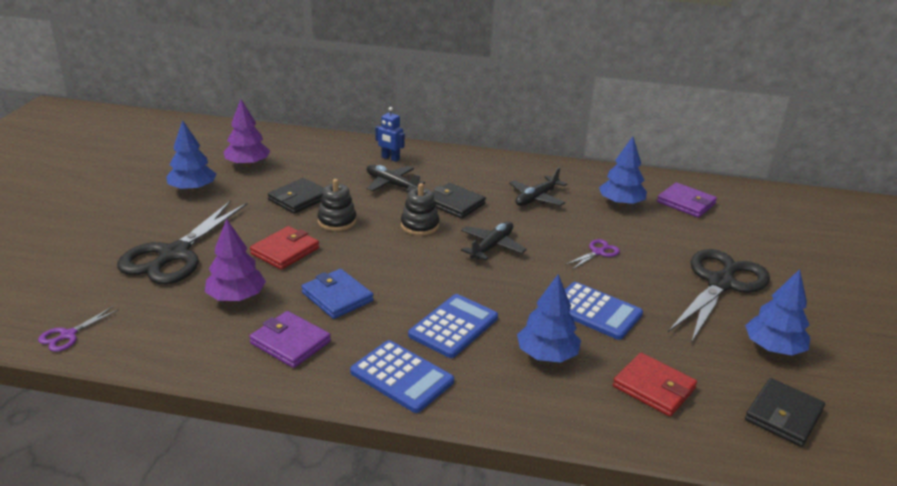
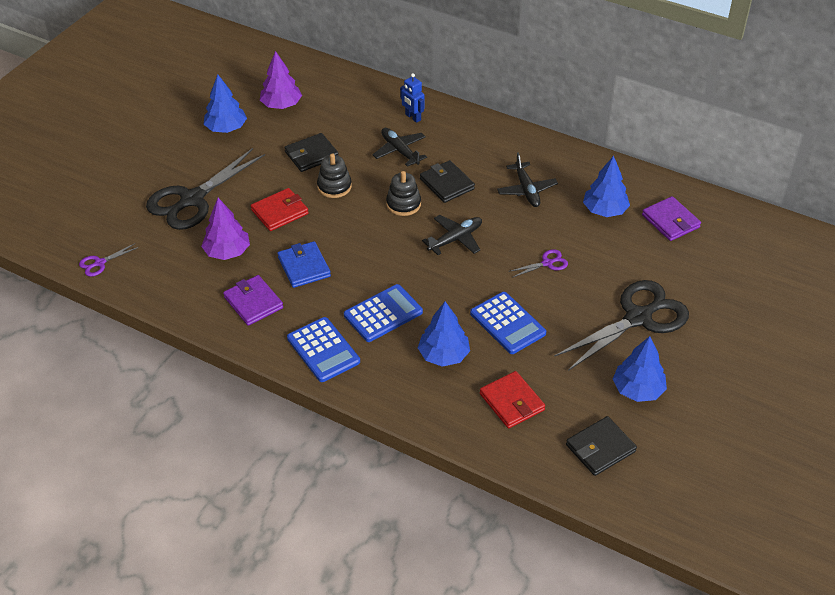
camera: 20 degrees right, 15 degrees up
(536, 198) = (526, 190): black plane -> black plane turned 75 degrees counterclockwise

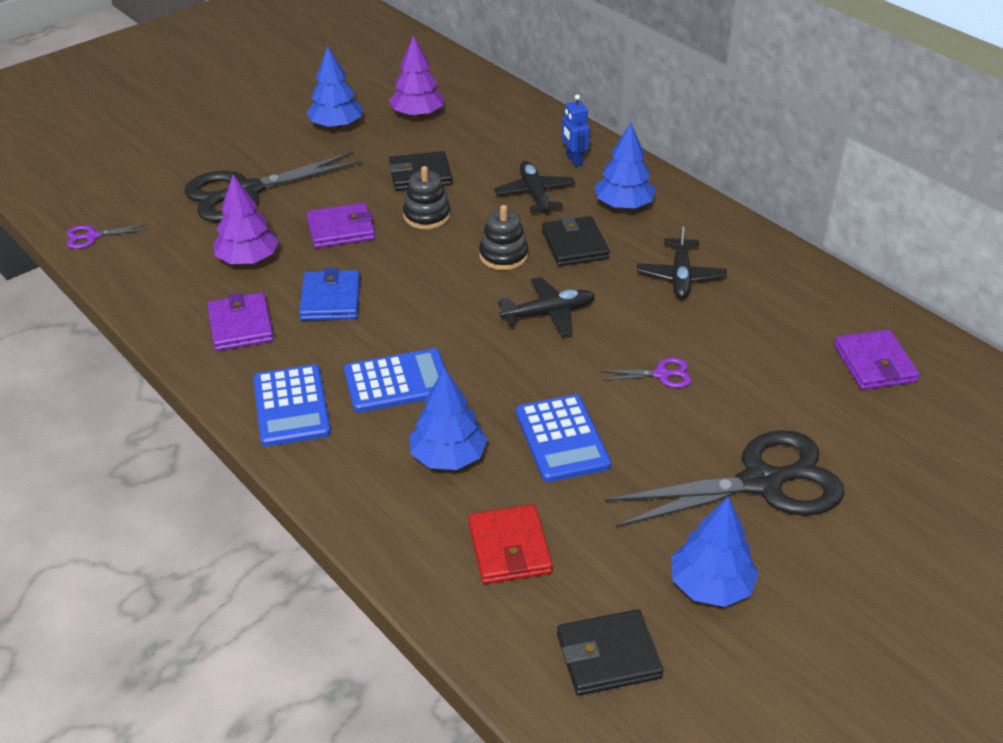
camera: 20 degrees right, 5 degrees down
(280, 212) = (341, 229): red wallet -> purple wallet
(604, 210) = (781, 327): blue tree -> blue tree (623, 205)

